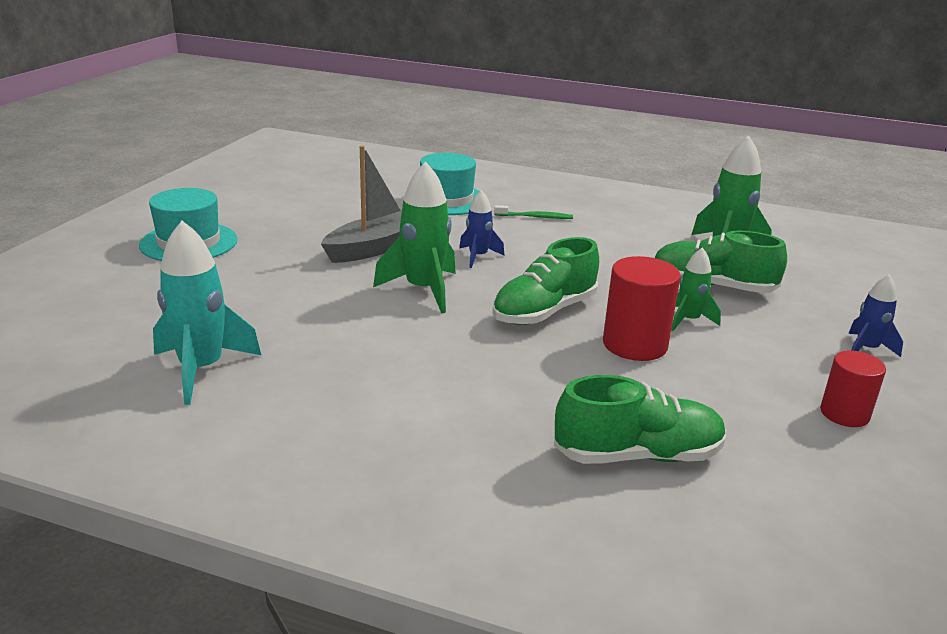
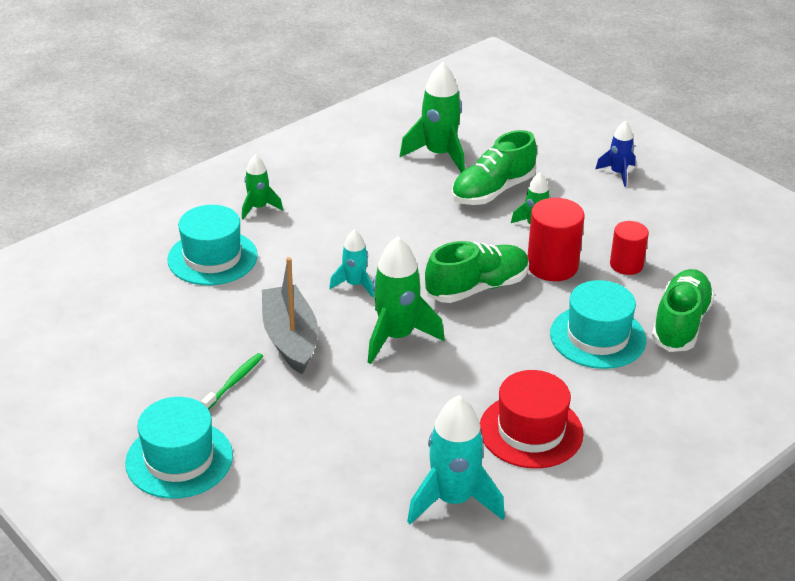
camera: 60 degrees left, 10 degrees up
(340, 391) = (531, 431): none -> red hat
(478, 257) = (355, 285): blue rocket -> turquoise rocket
(532, 200) = (259, 208): none -> green rocket
(535, 217) = (297, 221): green toothbrush -> green toothbrush (234, 381)
(544, 312) = (477, 288): green shoe -> green shoe turned 105 degrees counterclockwise
(544, 399) = (597, 337): none -> turquoise hat
(844, 414) = (681, 222): red cylinder -> red cylinder (626, 265)

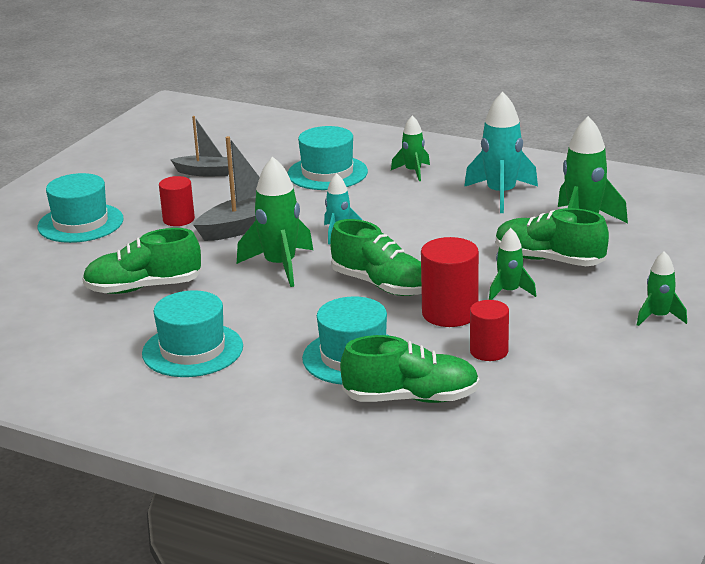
camera: 70 degrees right, 10 degrees down
(131, 337) = (206, 172): none -> grey boat
(234, 381) = (178, 219): green toothbrush -> red cylinder
(378, 439) = (143, 288): none -> green shoe
(453, 500) = (86, 334): turquoise rocket -> turquoise rocket (501, 194)
(531, 431) = (192, 350): red hat -> turquoise hat
(618, 173) = (659, 317): blue rocket -> green rocket

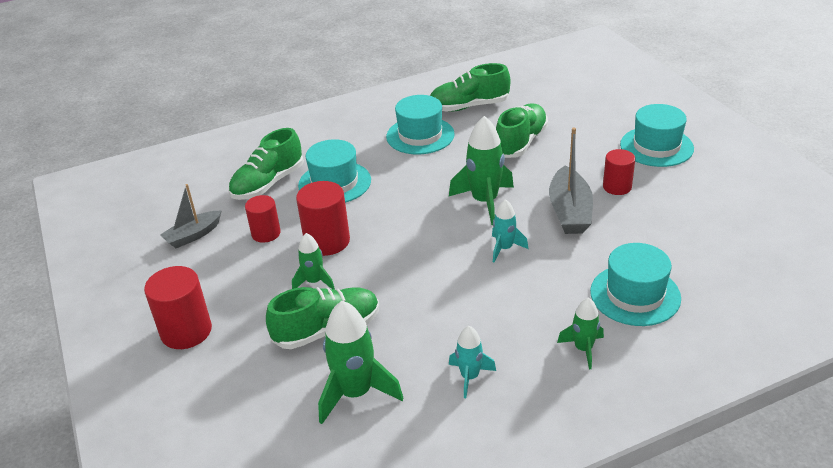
camera: 130 degrees right, 10 degrees up
(206, 172) = (705, 230): grey boat -> grey boat (193, 235)
(381, 285) = (401, 231): green shoe -> green shoe (469, 106)
(501, 194) = (470, 377): turquoise rocket -> turquoise rocket, size x0.58
(659, 317) = (186, 331): green rocket -> red cylinder

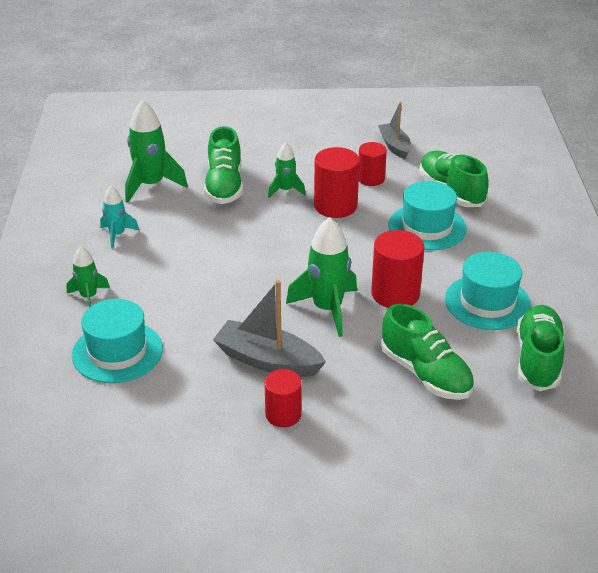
camera: 110 degrees right, 0 degrees up
(186, 331) = (276, 131): red cylinder -> red cylinder (395, 294)
(504, 248) = (245, 298): turquoise rocket -> none
(656, 146) = (340, 490): turquoise hat -> none

